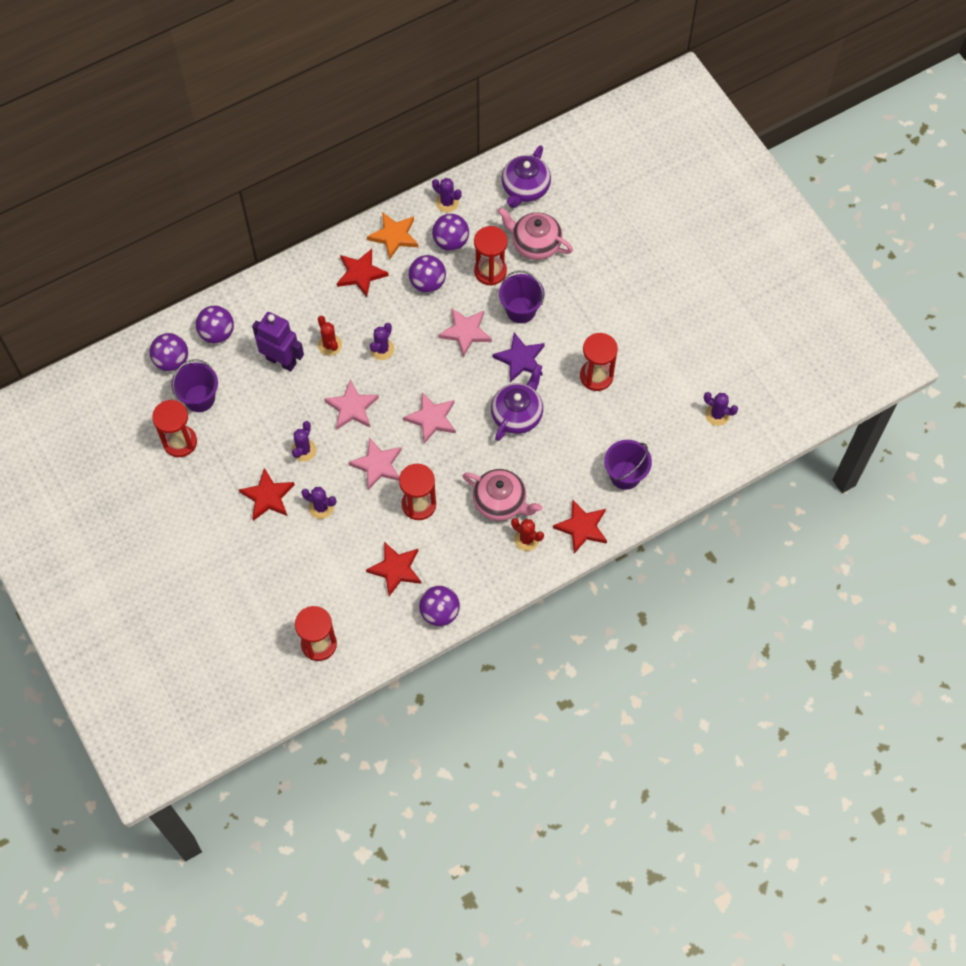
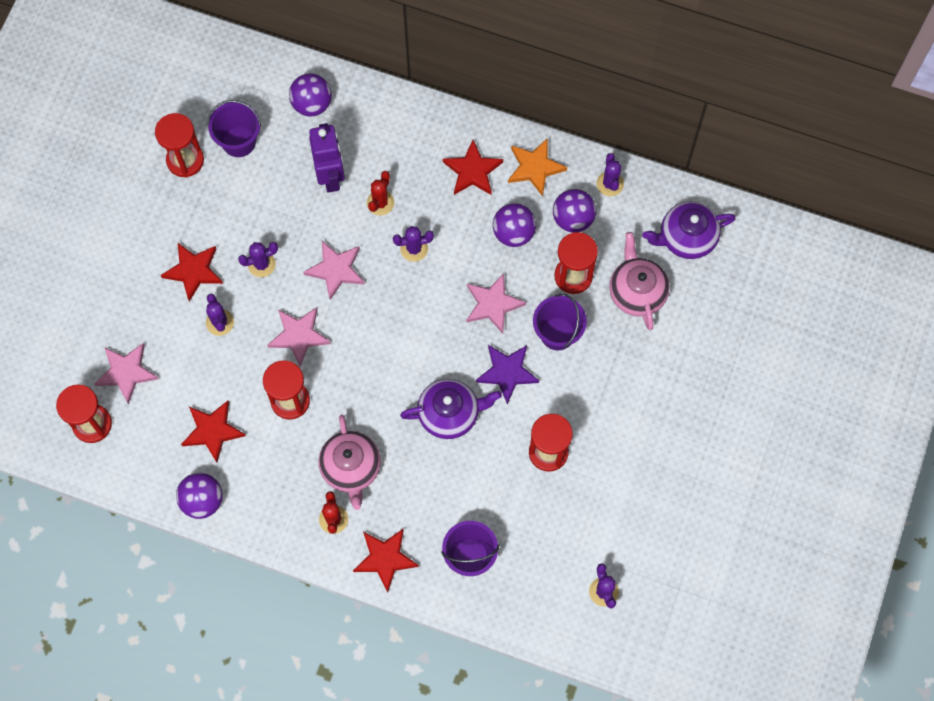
camera: 50 degrees right, 5 degrees up
(172, 361) = (255, 91): purple ball -> none
(431, 419) = (382, 345): pink star -> pink star (126, 373)

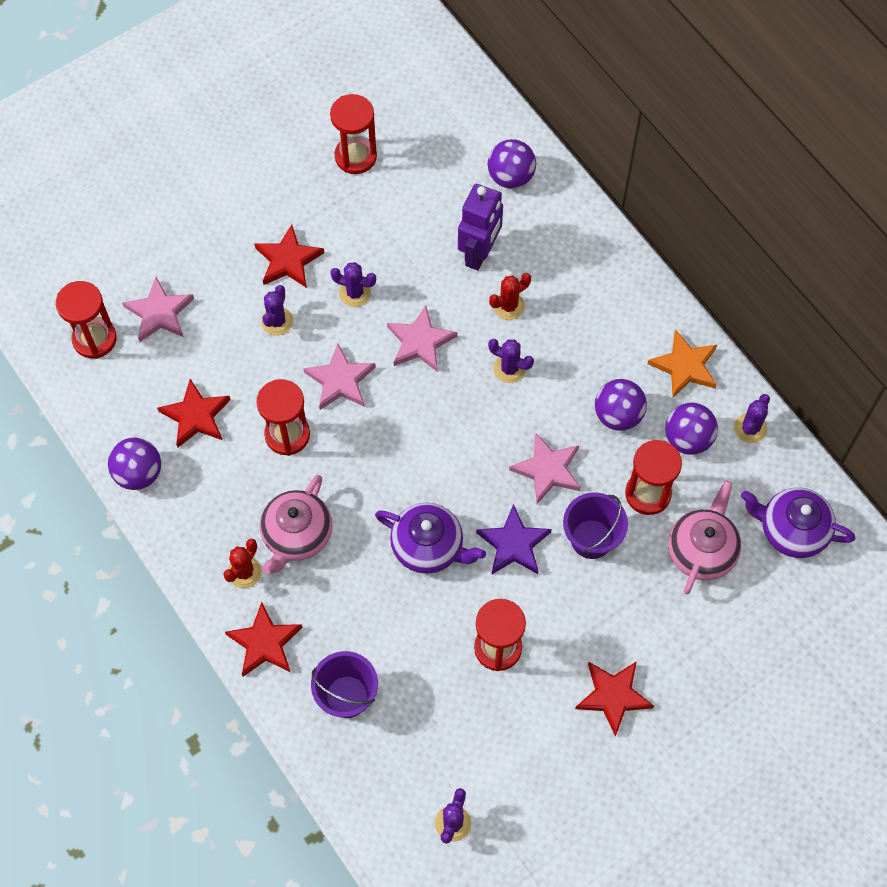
camera: 35 degrees right, 5 degrees down
(239, 141) = (417, 169): purple bucket -> none
(472, 171) = (620, 331): red star -> red star (613, 696)

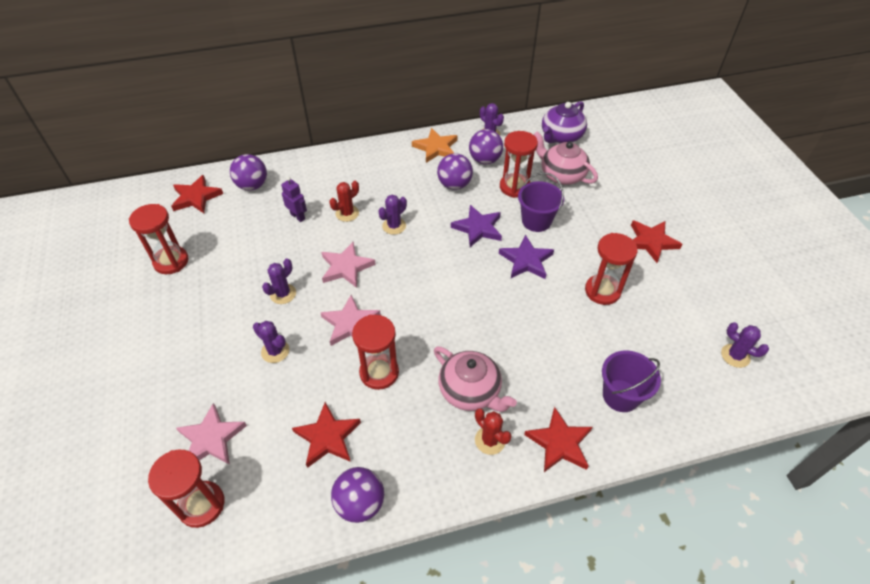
camera: 70 degrees left, 15 degrees down
(288, 260) = (226, 328): red star -> red star (196, 197)
(429, 546) = (511, 308): purple teapot -> none
(479, 253) = (298, 216): purple robot -> purple robot, size x0.57
(508, 306) = (347, 213): red cactus -> red cactus turned 60 degrees clockwise
(547, 470) = (478, 228): pink star -> purple star

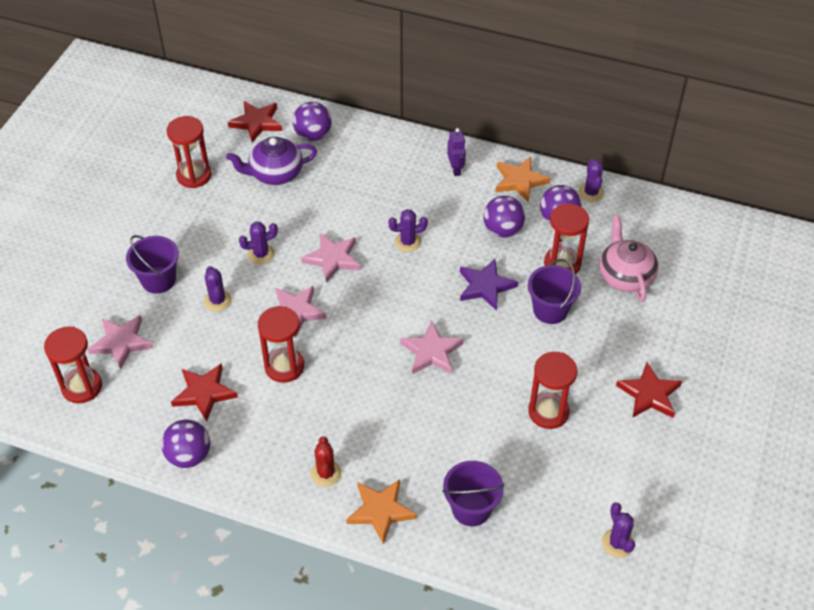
camera: 35 degrees right, 0 degrees up
(205, 363) = (158, 280): none -> purple bucket
(298, 216) = (329, 187): purple robot -> purple robot (456, 169)
(347, 213) = (375, 207): red cactus -> none
(470, 391) = (345, 426): pink teapot -> none
(483, 295) = (432, 352): none -> pink star
(526, 260) = (502, 342): purple star -> none
(559, 443) = (380, 511): red star -> orange star
(561, 136) = (668, 234): purple teapot -> purple teapot (275, 173)

